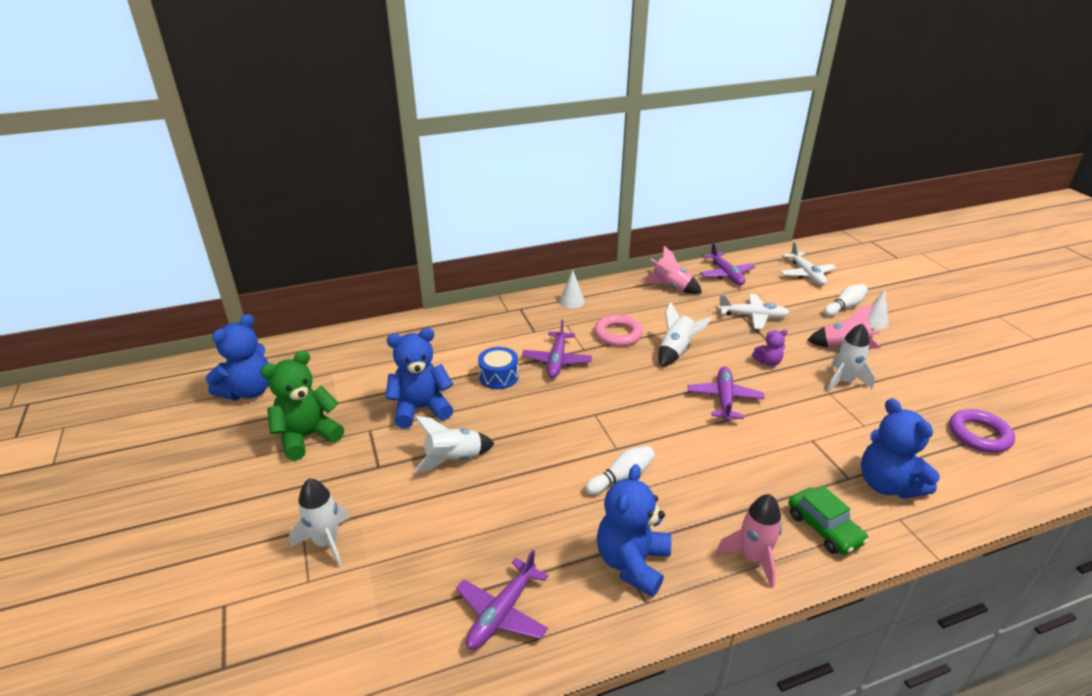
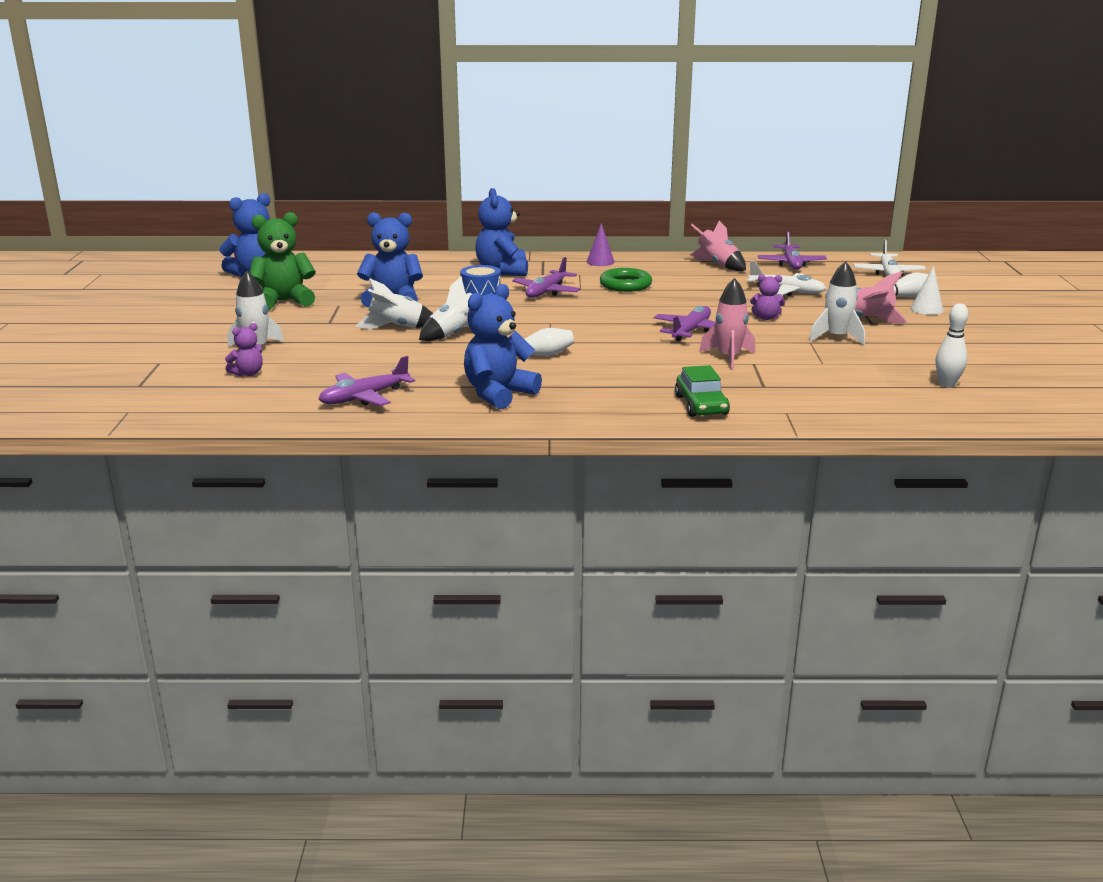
camera: 20 degrees right, 10 degrees down
(344, 599) = (248, 373): none -> purple teddy bear
(572, 301) = (600, 262): white cone -> purple cone
(618, 334) = (625, 285): pink ring -> green ring
(676, 351) = (675, 300): white rocket -> white rocket (456, 334)
(752, 558) = (611, 408): pink rocket -> pink rocket (728, 358)
(887, 484) = (800, 394): blue teddy bear -> blue teddy bear (502, 271)
(979, 435) = (947, 384): purple ring -> white bowling pin

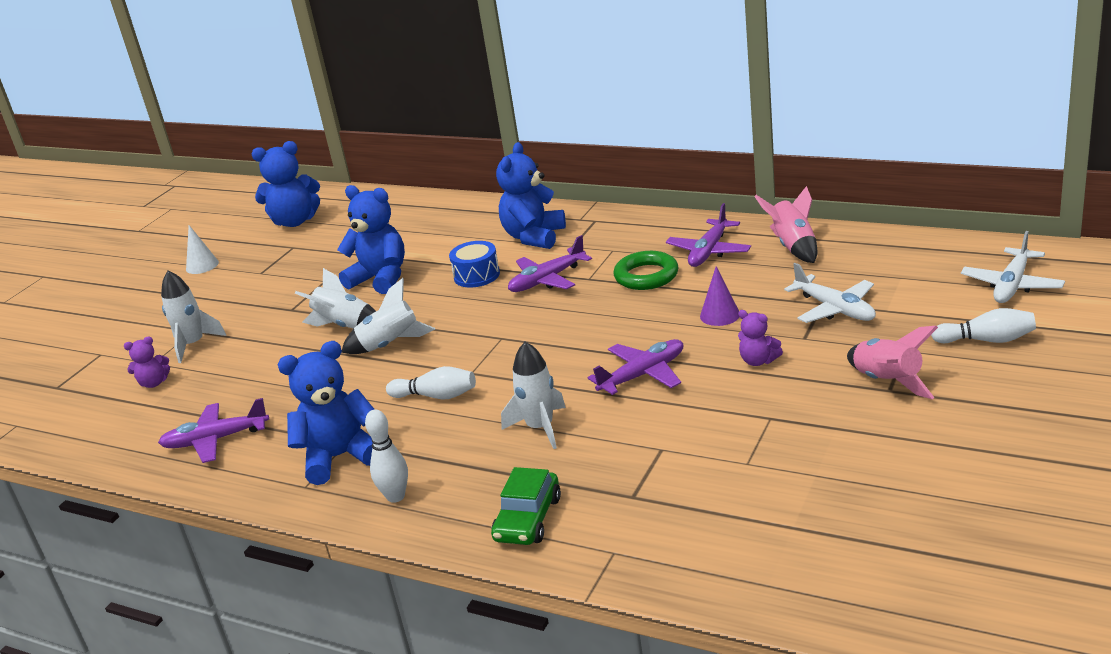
camera: 30 degrees right, 5 degrees up
(284, 301) = (282, 269): green teddy bear -> none
(600, 262) = (656, 229): purple cone -> purple cone (720, 315)
(728, 358) = (640, 433): pink rocket -> none
(791, 264) = (892, 253): purple plane -> purple plane (709, 251)
(836, 338) = (812, 414): white rocket -> white rocket (540, 428)
(926, 309) = (996, 370): white cone -> white cone (202, 265)
(947, 384) = (873, 537): white bowling pin -> white bowling pin (396, 496)

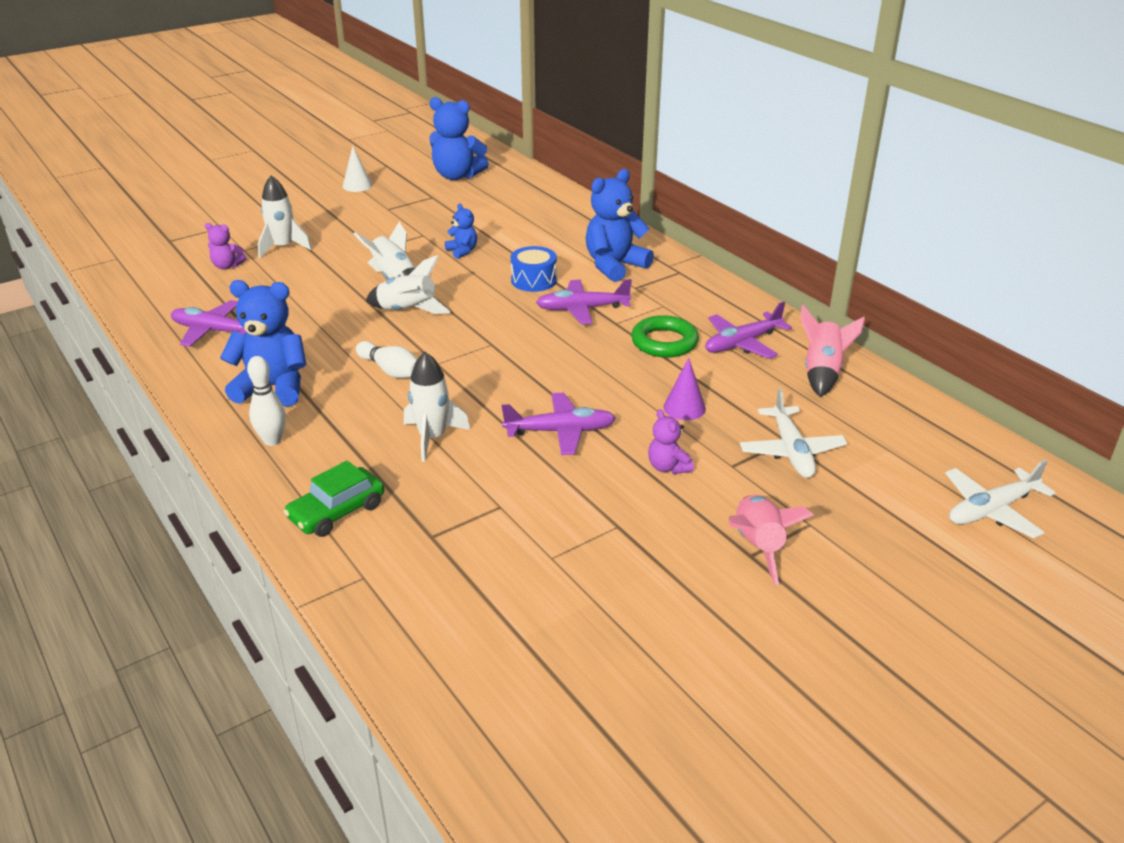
camera: 25 degrees right, 5 degrees up
(380, 279) = (462, 251): blue teddy bear -> blue teddy bear, size x0.51
(987, 340) = (900, 554): white bowling pin -> none

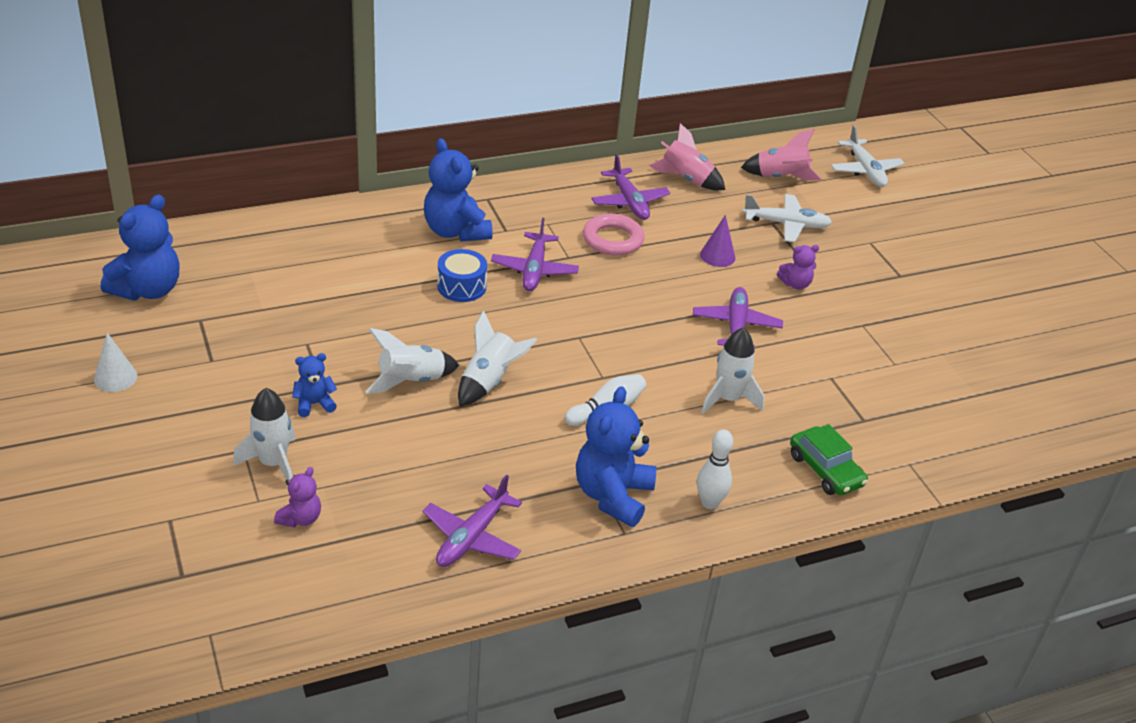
camera: 80 degrees left, 5 degrees up
(462, 251) = (367, 321): blue teddy bear -> blue teddy bear (314, 404)
(664, 342) = (613, 239): green ring -> pink ring
(758, 546) = (892, 270): pink rocket -> pink rocket (781, 177)

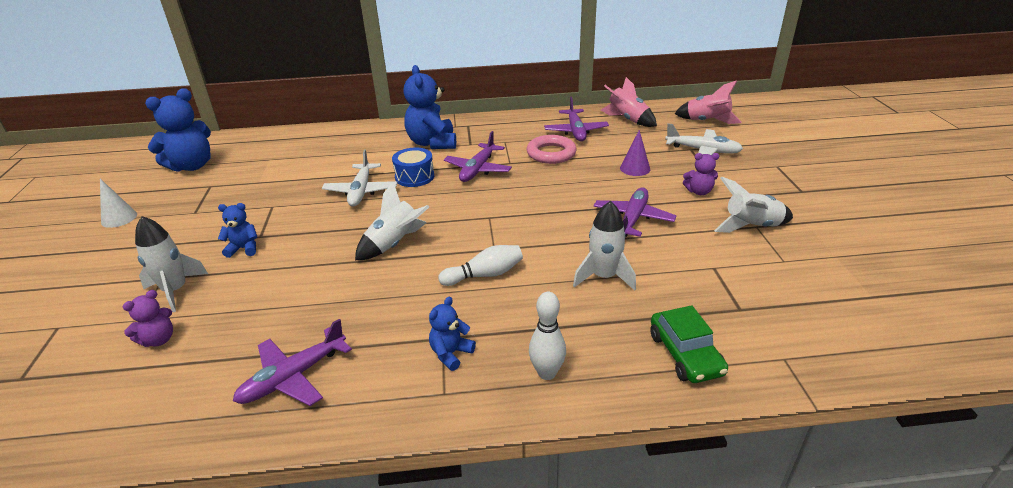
camera: 20 degrees right, 5 degrees down
(411, 381) = (331, 238): white rocket -> white rocket (751, 226)
(612, 496) = (451, 353): blue teddy bear -> blue teddy bear, size x0.51
(865, 170) = (782, 119): white plane -> white plane (361, 191)

